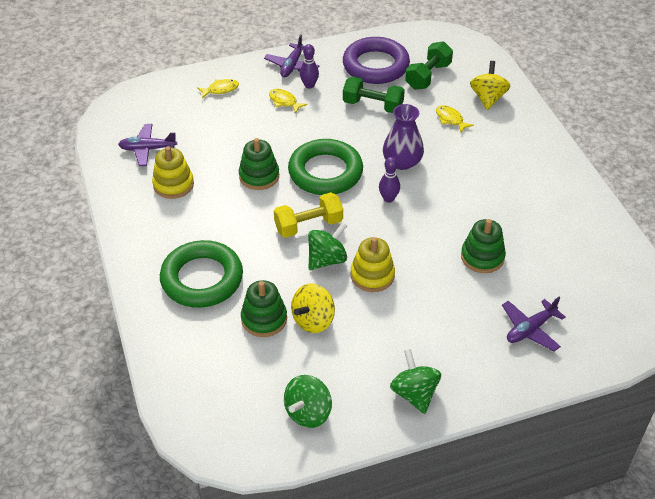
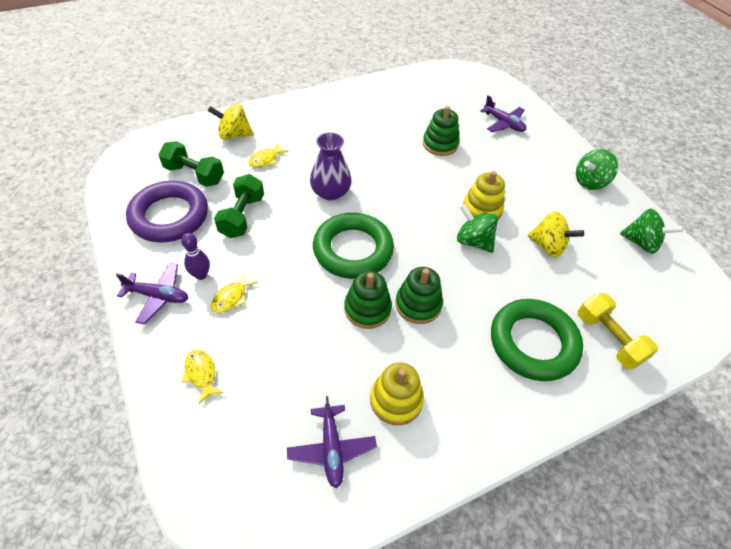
camera: 100 degrees left, 5 degrees up
(264, 319) = (561, 282): green stacking toy -> green stacking toy (418, 304)
(308, 225) = (433, 258): yellow dumbbell -> yellow dumbbell (608, 339)
(388, 199) = (383, 201): purple bowling pin -> none

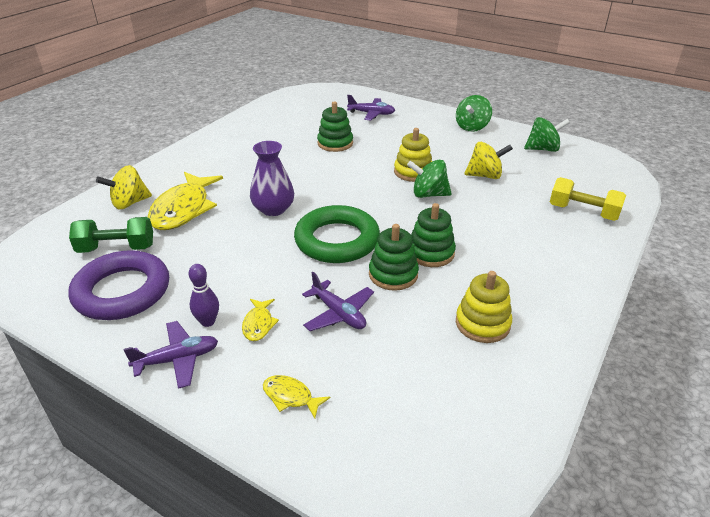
camera: 30 degrees left, 15 degrees down
(242, 216) = (204, 260): green dumbbell -> none
(266, 159) = (183, 209): yellow fish -> yellow fish, size x2.20
(331, 448) = (468, 385): purple plane -> purple plane (338, 313)
(533, 343) = (539, 237): green ring -> none

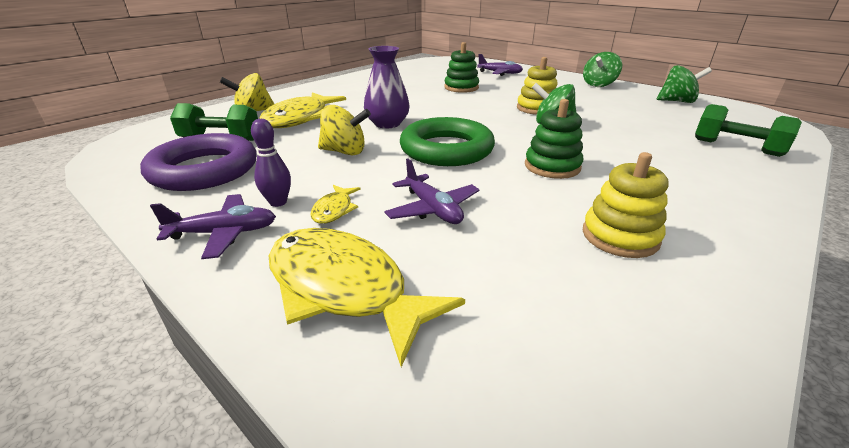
camera: 10 degrees right, 5 degrees down
(290, 397) = (344, 288): yellow fish -> yellow fish, size x2.20
(393, 274) = (505, 181): green stacking toy -> none
(485, 176) = (614, 115): yellow spinning top -> yellow spinning top (344, 152)
(583, 212) = (736, 147): yellow dumbbell -> green dumbbell

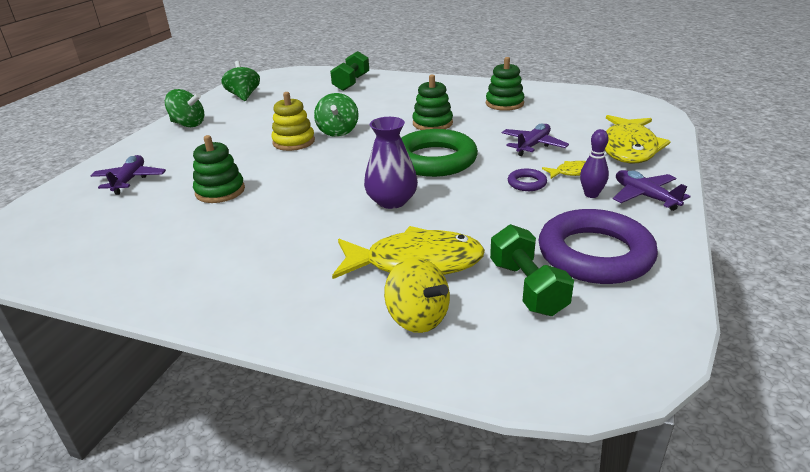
camera: 110 degrees left, 0 degrees up
(344, 152) = (482, 200): yellow spinning top -> none
(346, 177) = (526, 183): none -> purple ring
(620, 236) = (504, 103): yellow stacking toy -> green stacking toy

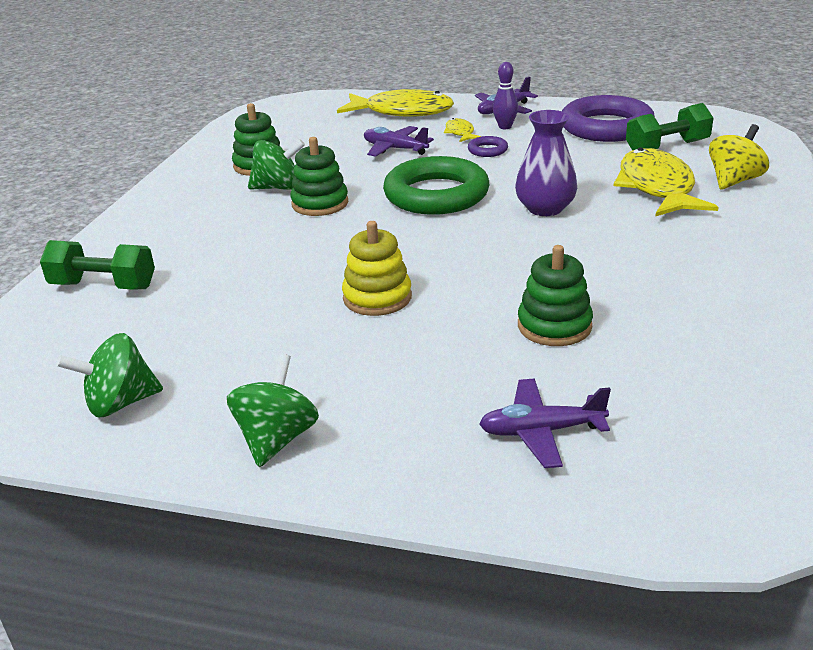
camera: 95 degrees left, 0 degrees up
(338, 132) = (340, 267): green spinning top -> green spinning top (278, 187)

